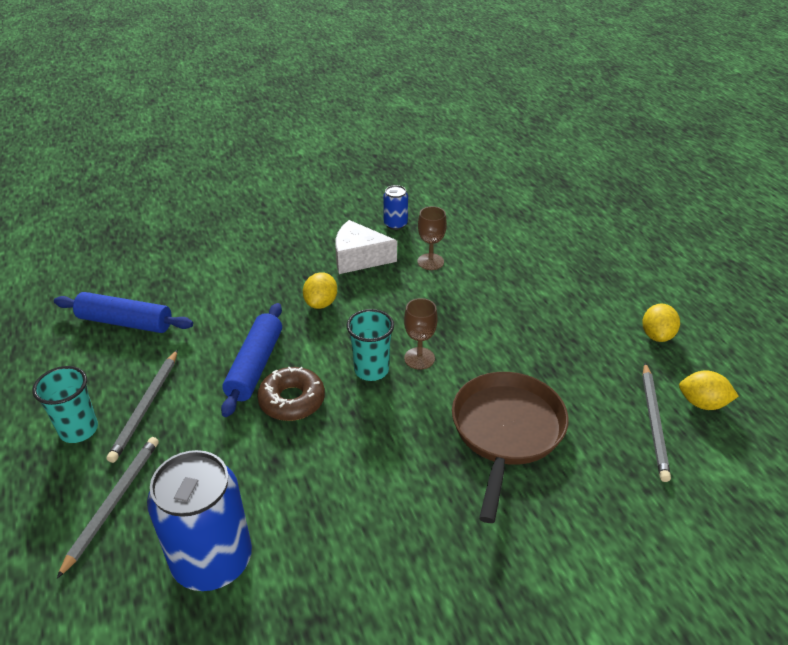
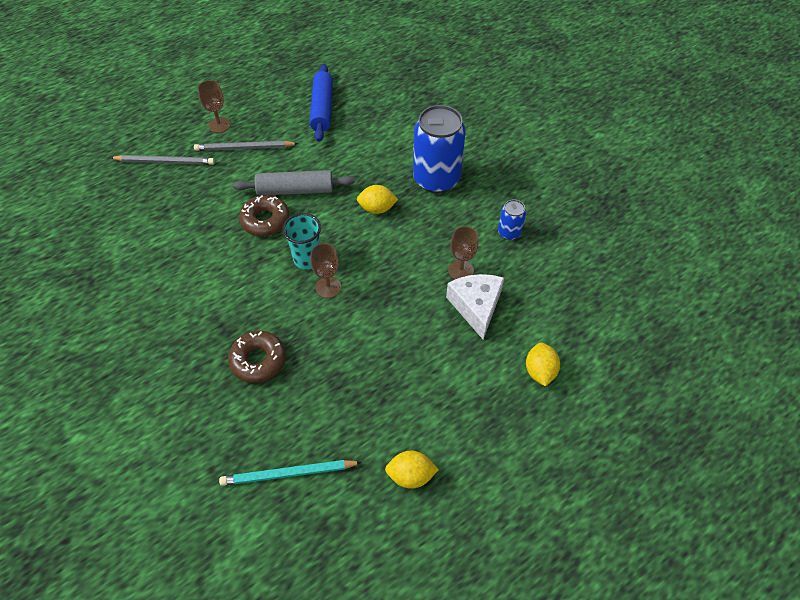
camera: 75 degrees right, 15 degrees up
(79, 430) = (219, 125): turquoise cup -> brown goblet
(212, 561) = (128, 220): blue can -> blue can (436, 179)
(255, 366) = (295, 190): blue rolling pin -> grey rolling pin
(359, 258) = (446, 218): white cheese -> white cheese (476, 307)
(506, 431) = (258, 360): brown pan -> brown donut
(654, 423) = (288, 474): grey pencil -> turquoise pencil
(702, 403) = (322, 518): yellow lemon -> yellow lemon (540, 371)

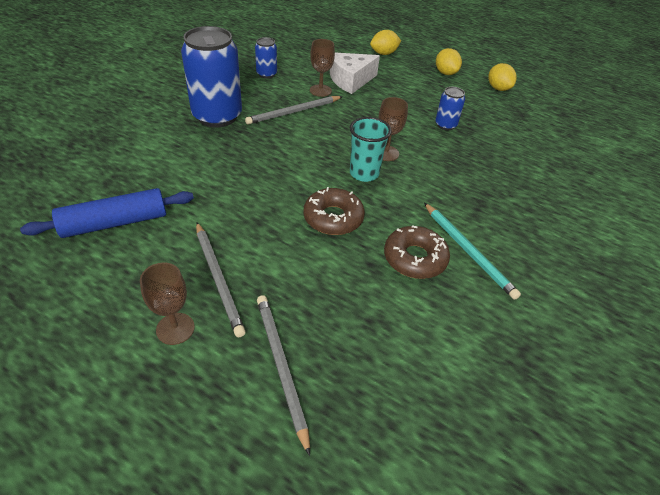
camera: 115 degrees left, 10 degrees down
(258, 360) = (488, 174): brown donut -> brown donut (415, 258)
(288, 474) = (551, 135): turquoise pencil -> turquoise pencil (468, 251)
(295, 190) = (276, 207): grey rolling pin -> none
(353, 364) = (445, 125): none -> blue can
(377, 208) = (274, 144): yellow lemon -> yellow lemon (445, 73)
(425, 236) = (294, 112): none -> grey pencil

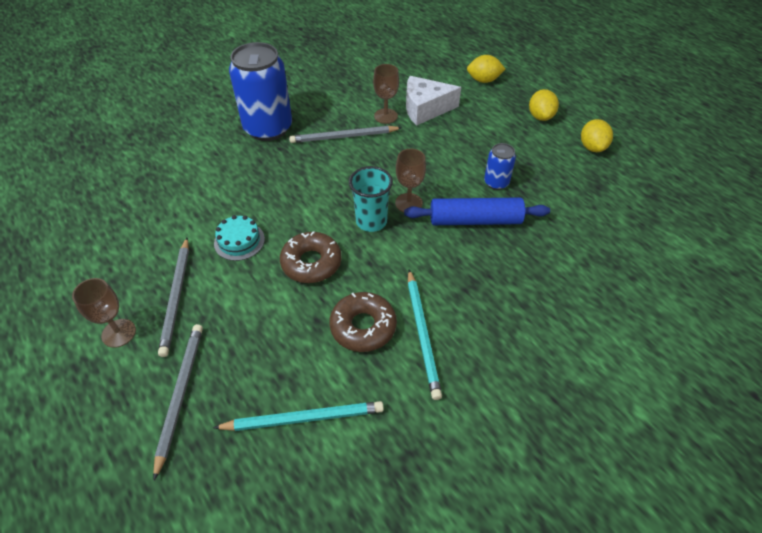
camera: 25 degrees right, 5 degrees up
(115, 222) = (125, 221): blue rolling pin -> blue rolling pin (475, 220)
(251, 215) = (239, 241): none -> turquoise cake
(266, 74) = (342, 87): blue can -> none
(415, 349) = (304, 418): none -> turquoise pencil

